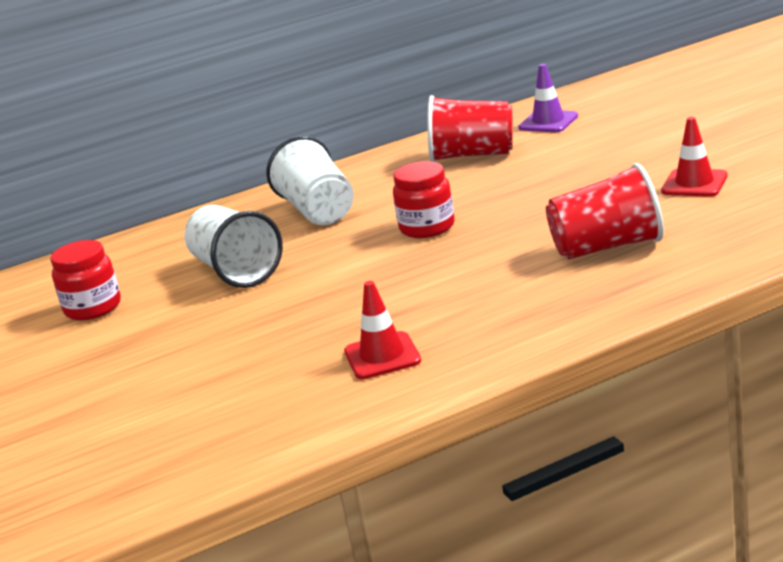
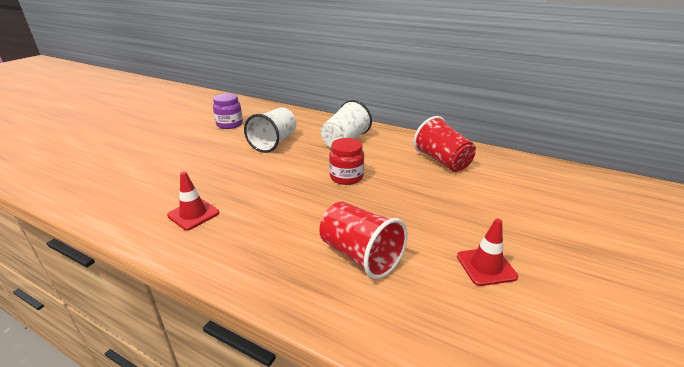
camera: 50 degrees right, 5 degrees up
(93, 308) = (229, 124): red jar -> purple jar
(548, 122) = (510, 171): purple traffic cone -> none

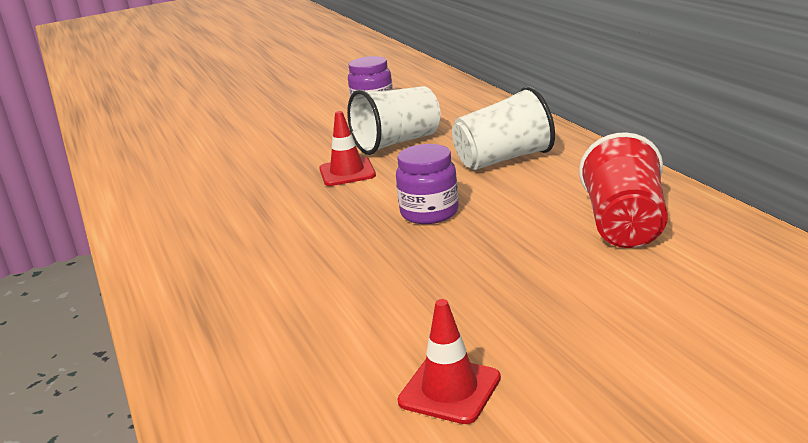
camera: 40 degrees right, 5 degrees down
(193, 214) = (195, 212): red traffic cone -> red traffic cone (347, 172)
(346, 177) = (429, 213): red jar -> purple jar
(360, 255) = (305, 315): red cup -> none

